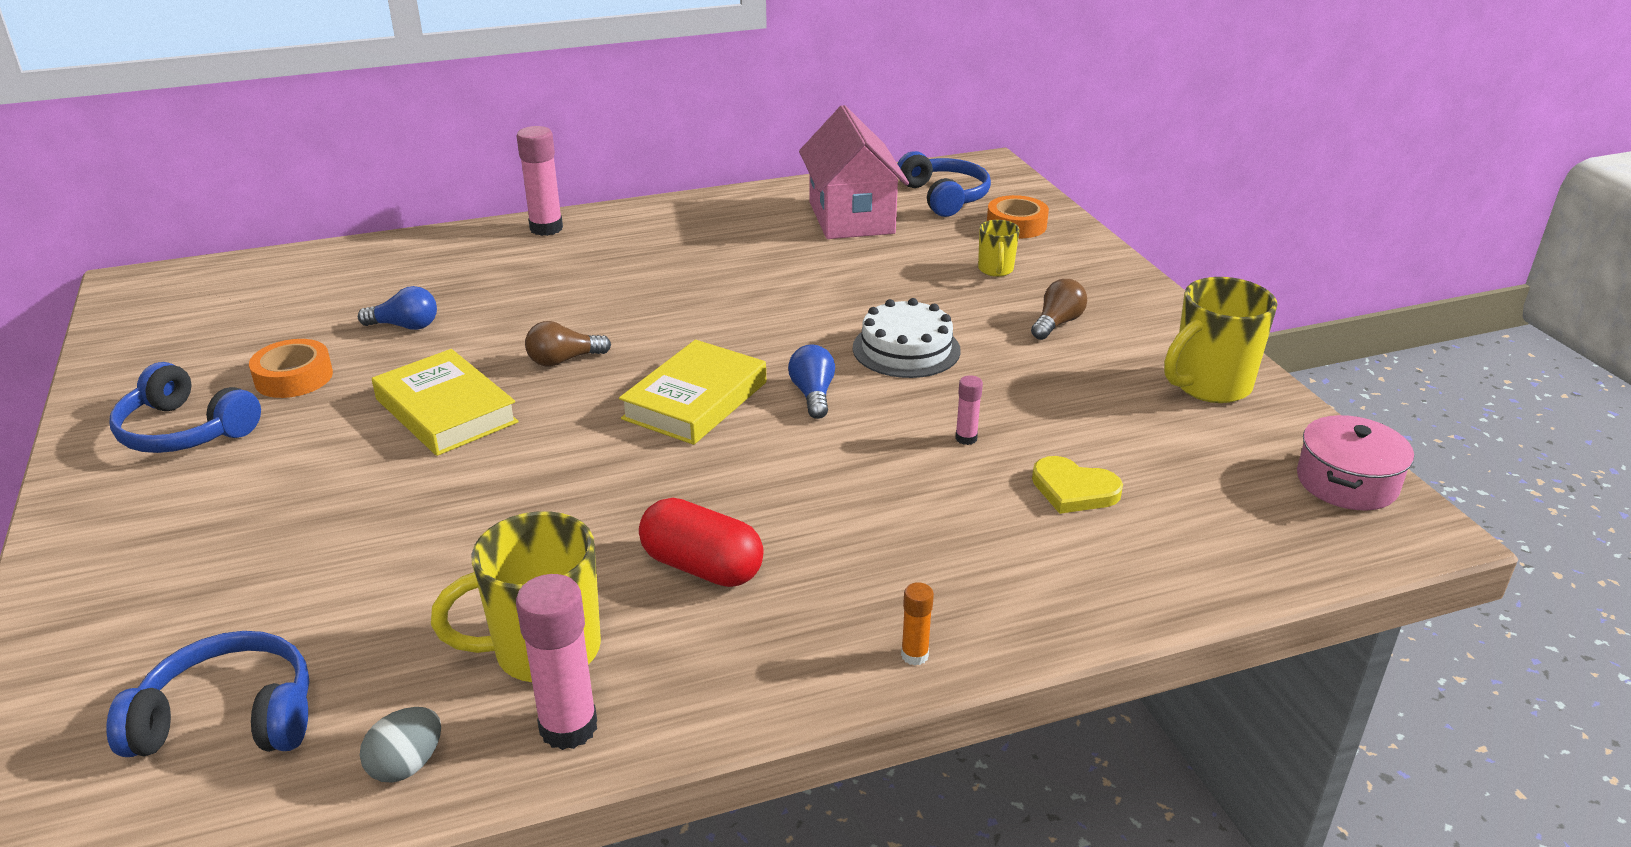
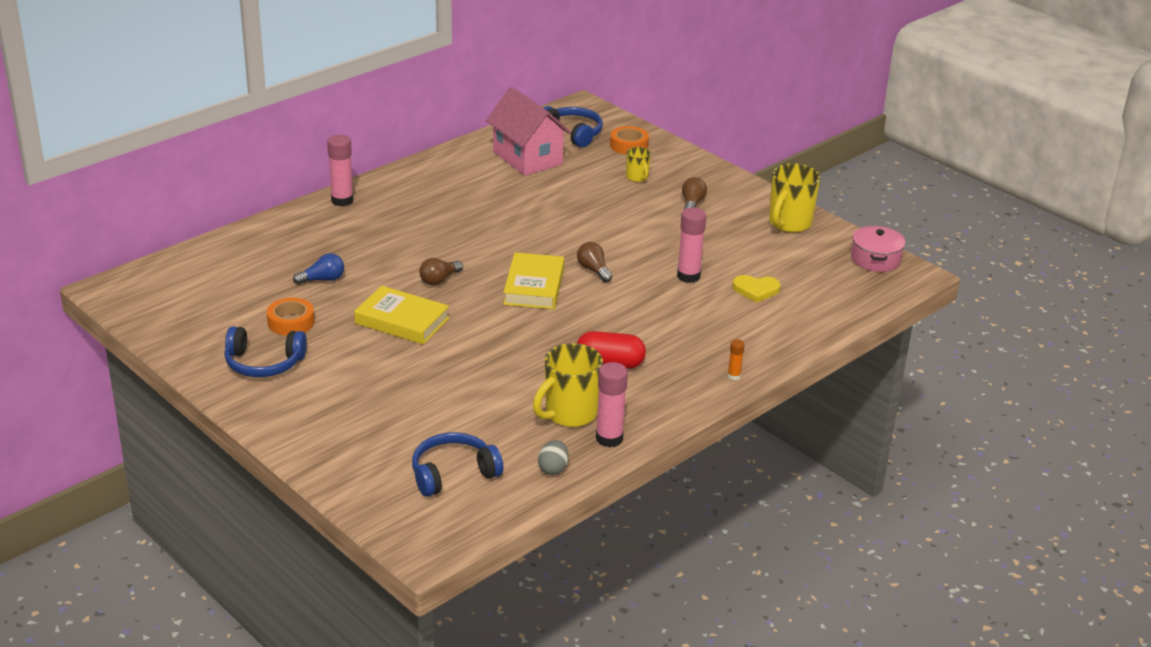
camera: 25 degrees left, 0 degrees up
(813, 395) = (593, 270): blue light bulb -> brown light bulb
(906, 349) = (623, 235): white cake -> none
(966, 438) = (688, 276): pink glue stick -> pink glue stick, size x1.96

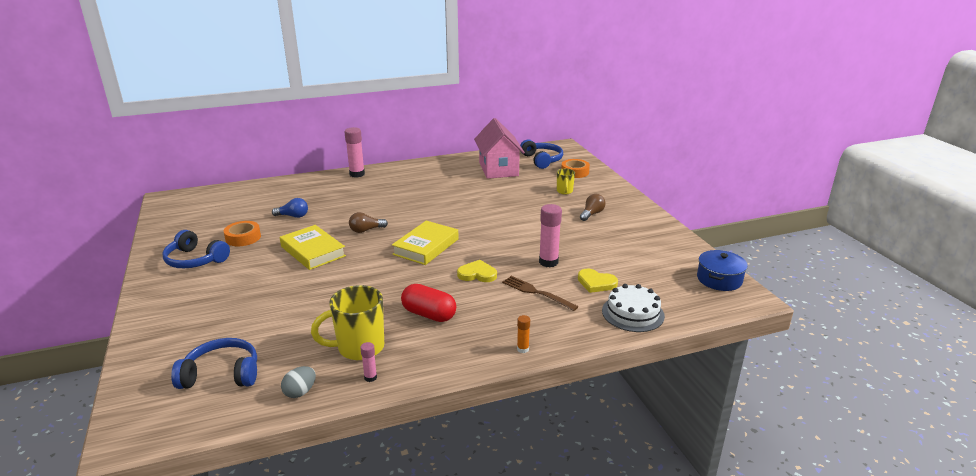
camera: 25 degrees right, 5 degrees down
(593, 270) = (479, 244): brown light bulb -> none
(609, 439) = (370, 377): pink glue stick -> pink glue stick, size x0.51
(622, 307) = (477, 274): none -> yellow heart
(702, 314) = (536, 292): none -> brown fork
(789, 224) = (660, 240): yellow mug -> none
(814, 315) = (633, 313): none -> white cake
(875, 259) = (719, 279): pink pot -> blue pot

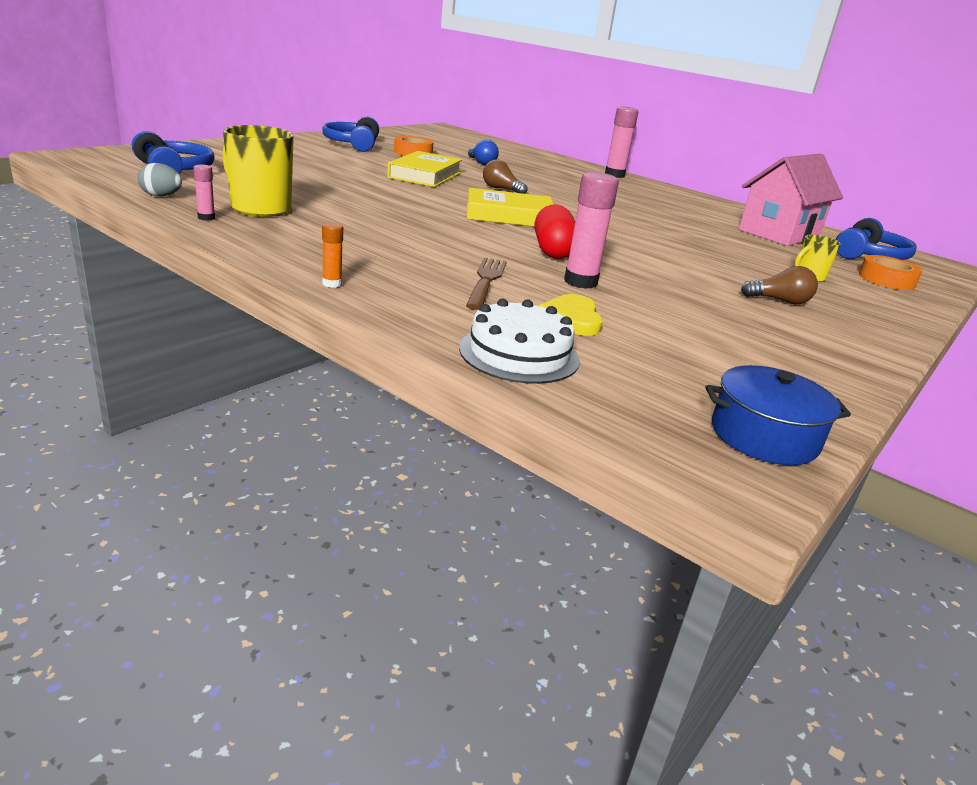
camera: 55 degrees right, 0 degrees up
(429, 314) = (359, 230): red capsule -> red capsule (553, 250)
(477, 274) = (484, 245): yellow heart -> none

